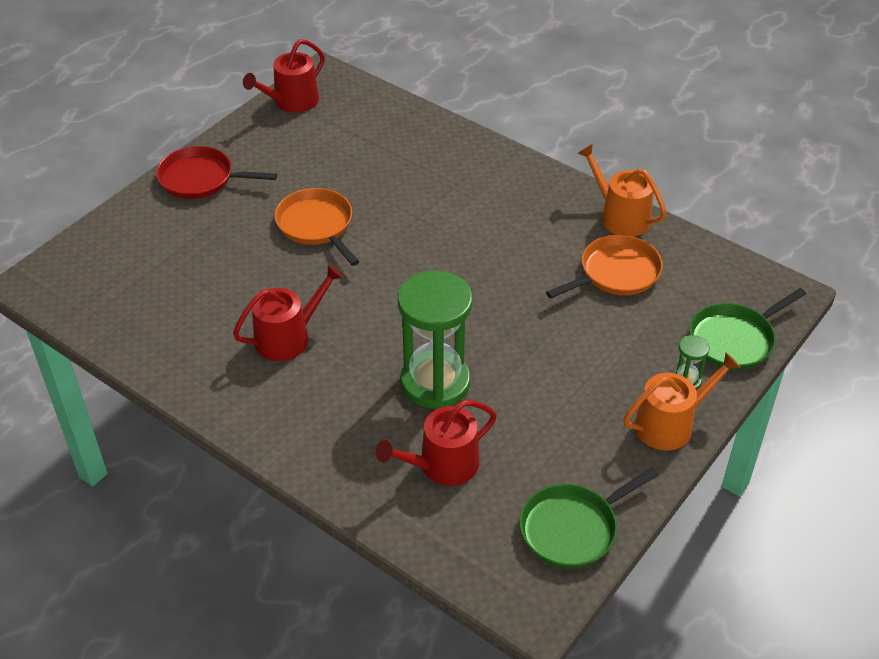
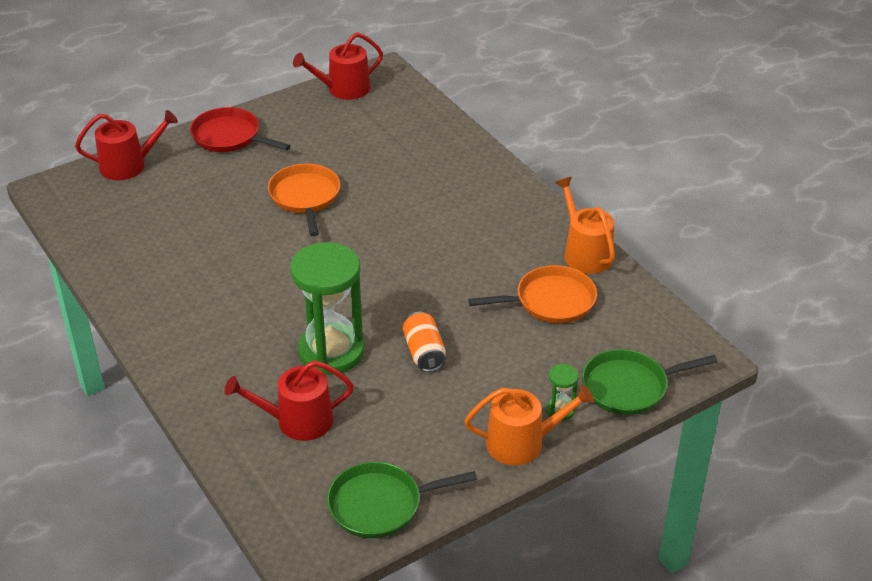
camera: 20 degrees right, 5 degrees down
(288, 337) = (228, 283): red watering can -> red watering can (129, 165)
(526, 358) = (424, 353): none -> orange can

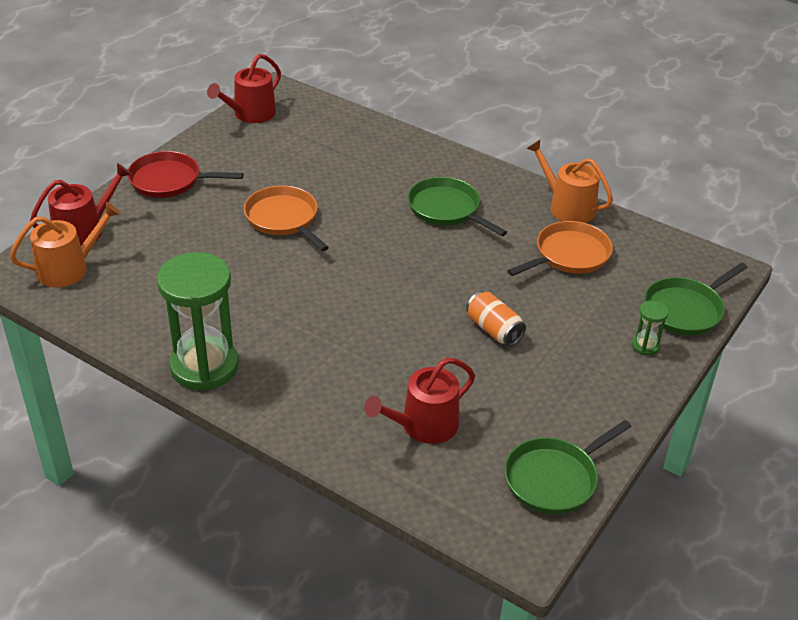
camera: 25 degrees left, 0 degrees up
(331, 352) = (409, 353): green hourglass -> green hourglass (204, 366)
(463, 225) = (446, 209): none -> green pan
(522, 443) = (635, 384): orange watering can -> orange watering can (69, 268)

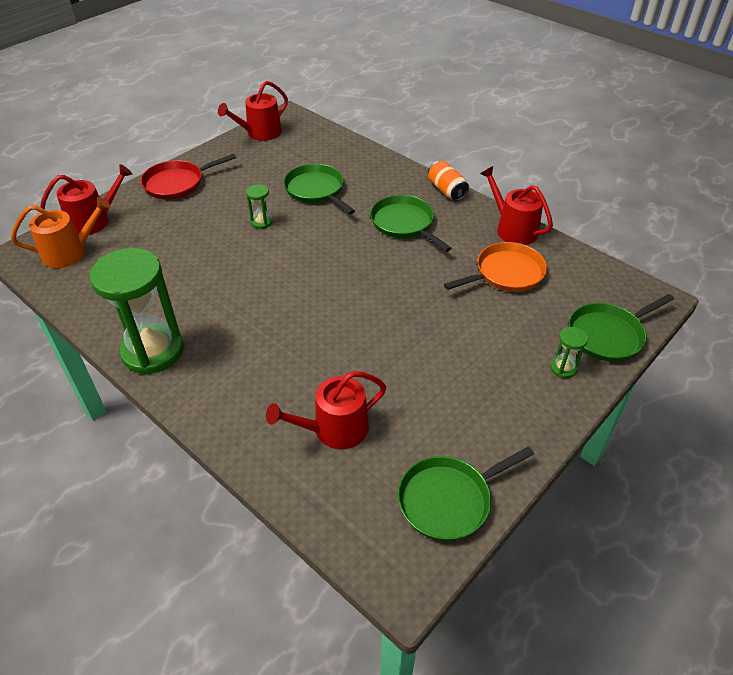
camera: 10 degrees right, 5 degrees up
(169, 180) = (177, 183): red pan -> red pan turned 45 degrees counterclockwise
(283, 219) = (261, 222): orange pan -> green hourglass
(336, 178) = (316, 190): none -> green pan
(494, 330) = (422, 339): orange can -> orange can (446, 190)
(567, 207) = (512, 229): orange watering can -> red watering can

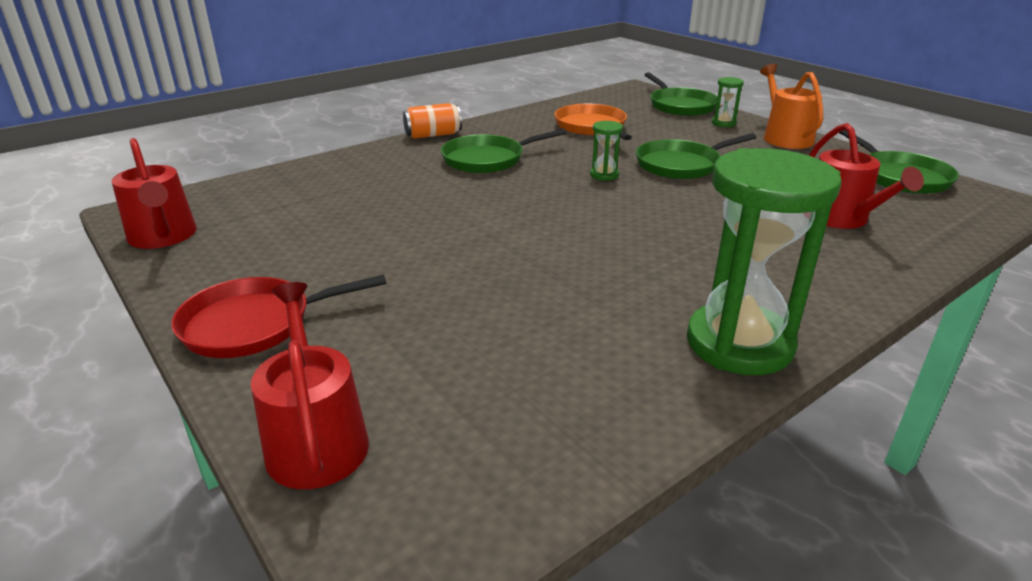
camera: 80 degrees left, 15 degrees down
(70, 252) = (426, 473): orange watering can -> orange watering can (784, 137)
(177, 183) = (254, 324): red pan -> red pan turned 90 degrees clockwise
(261, 222) = (435, 245): green hourglass -> green hourglass (604, 175)
(316, 190) = (378, 203): green pan -> green pan (681, 165)
(512, 229) = (521, 117): red watering can -> none

